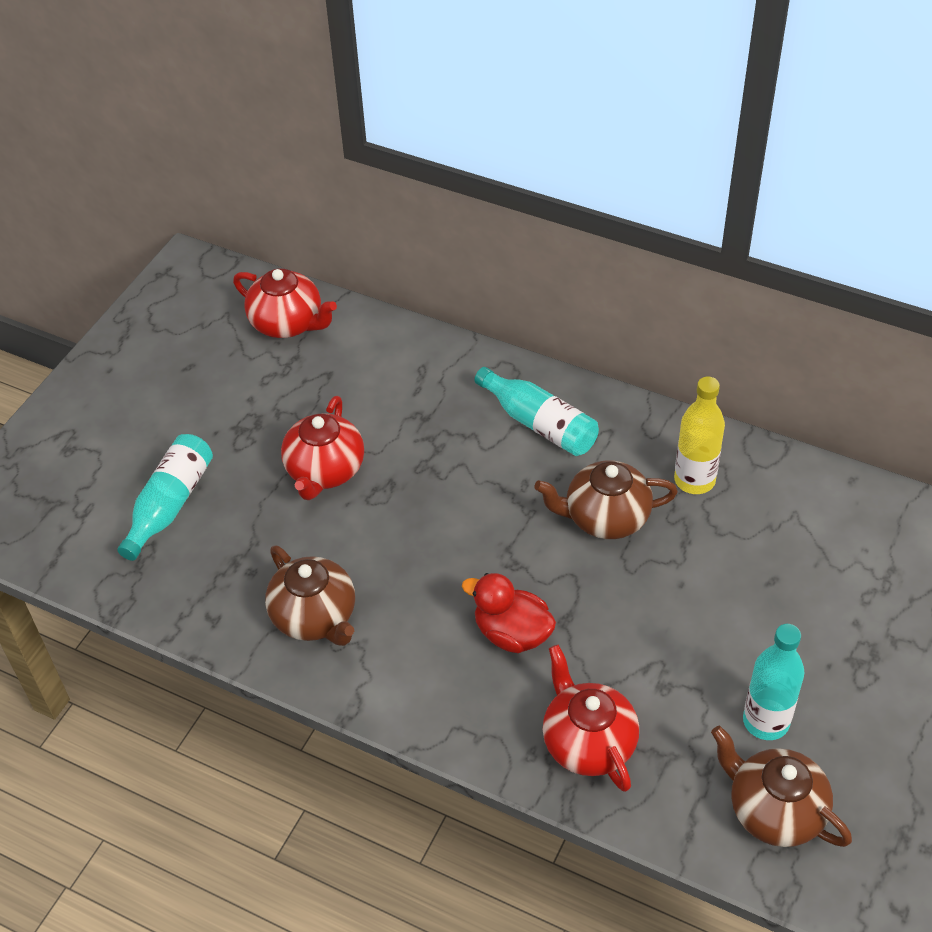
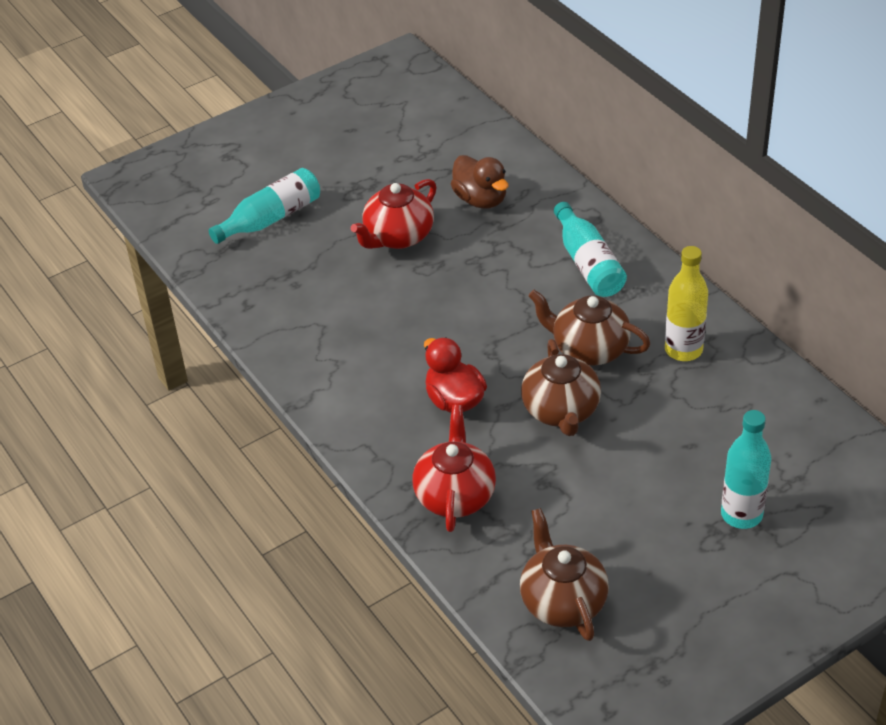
camera: 30 degrees right, 5 degrees down
(288, 323) = (446, 124): red teapot -> none
(315, 617) = (319, 332): brown teapot -> brown teapot (561, 411)
(382, 395) = (480, 199): none -> brown duck
(766, 721) = (605, 539): turquoise bottle -> turquoise bottle (741, 514)

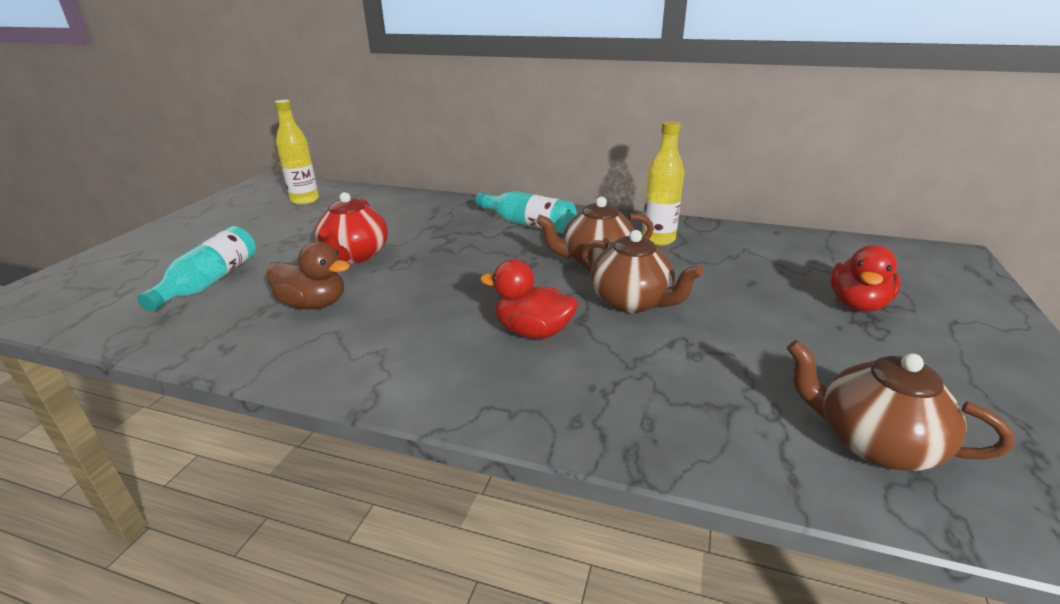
camera: 40 degrees left, 15 degrees down
(414, 116) = (305, 200): none -> yellow bottle
(455, 495) = (636, 404): red teapot -> none
(480, 199) = (405, 220): brown duck -> brown duck (314, 304)
(741, 514) = (857, 304): turquoise bottle -> red duck

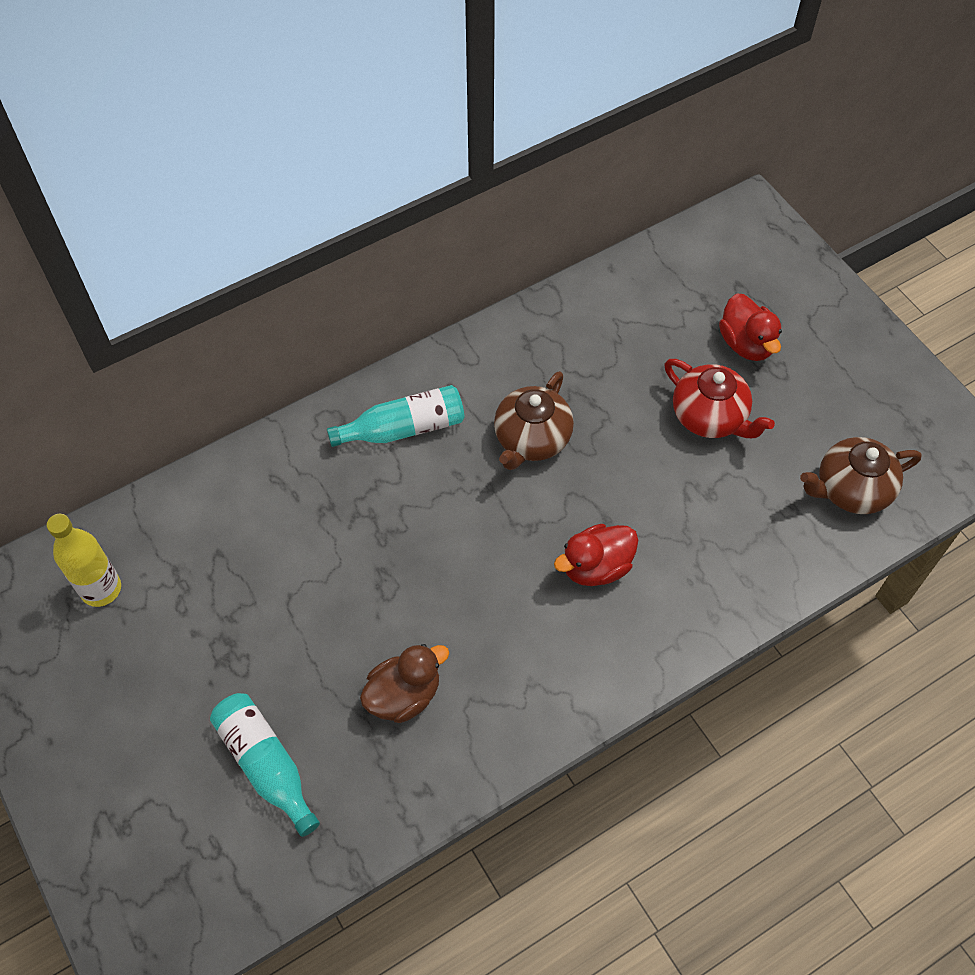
camera: 50 degrees left, 30 degrees up
(355, 256) = (328, 615): red teapot -> red teapot (710, 417)
(632, 302) = (616, 471): brown teapot -> none
(658, 240) = (539, 361): yellow bottle -> none

